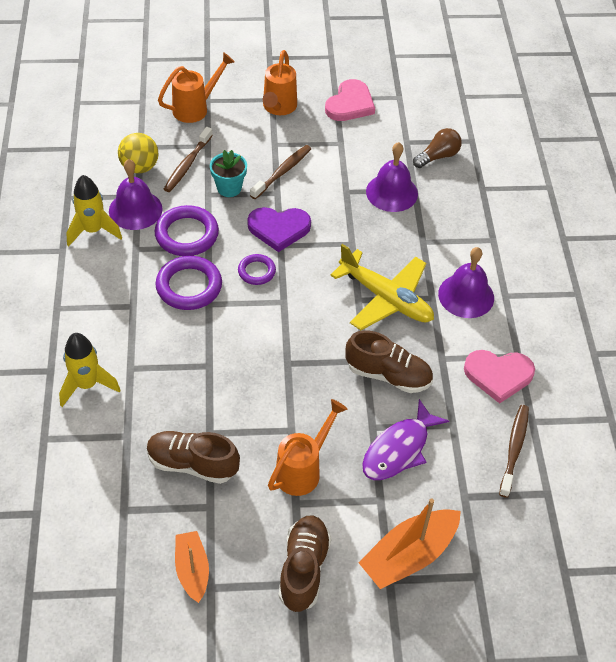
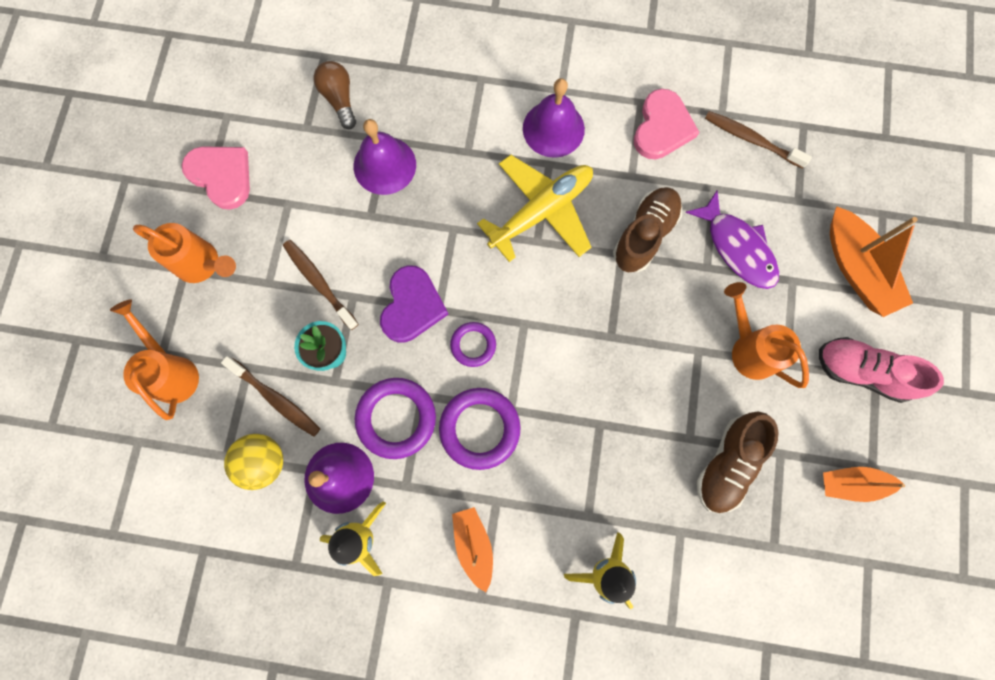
camera: 75 degrees left, 25 degrees up
(96, 297) = (474, 545): none -> orange boat
(303, 569) = (861, 372): brown shoe -> pink shoe

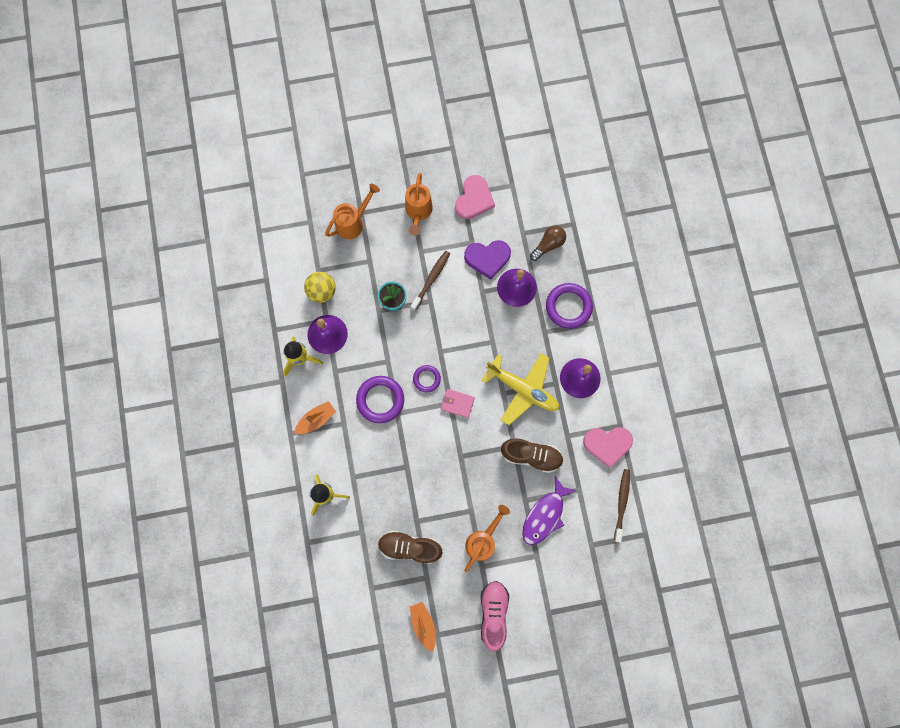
camera: 70 degrees right, 0 degrees up
(275, 398) = (357, 283): brown toothbrush -> none
(396, 418) = (370, 352): purple ring -> purple ring (568, 307)
(412, 306) = (437, 336): purple heart -> purple heart (487, 258)
(528, 312) = (457, 403): none -> pink wallet
(856, 269) = (559, 594): orange boat -> none

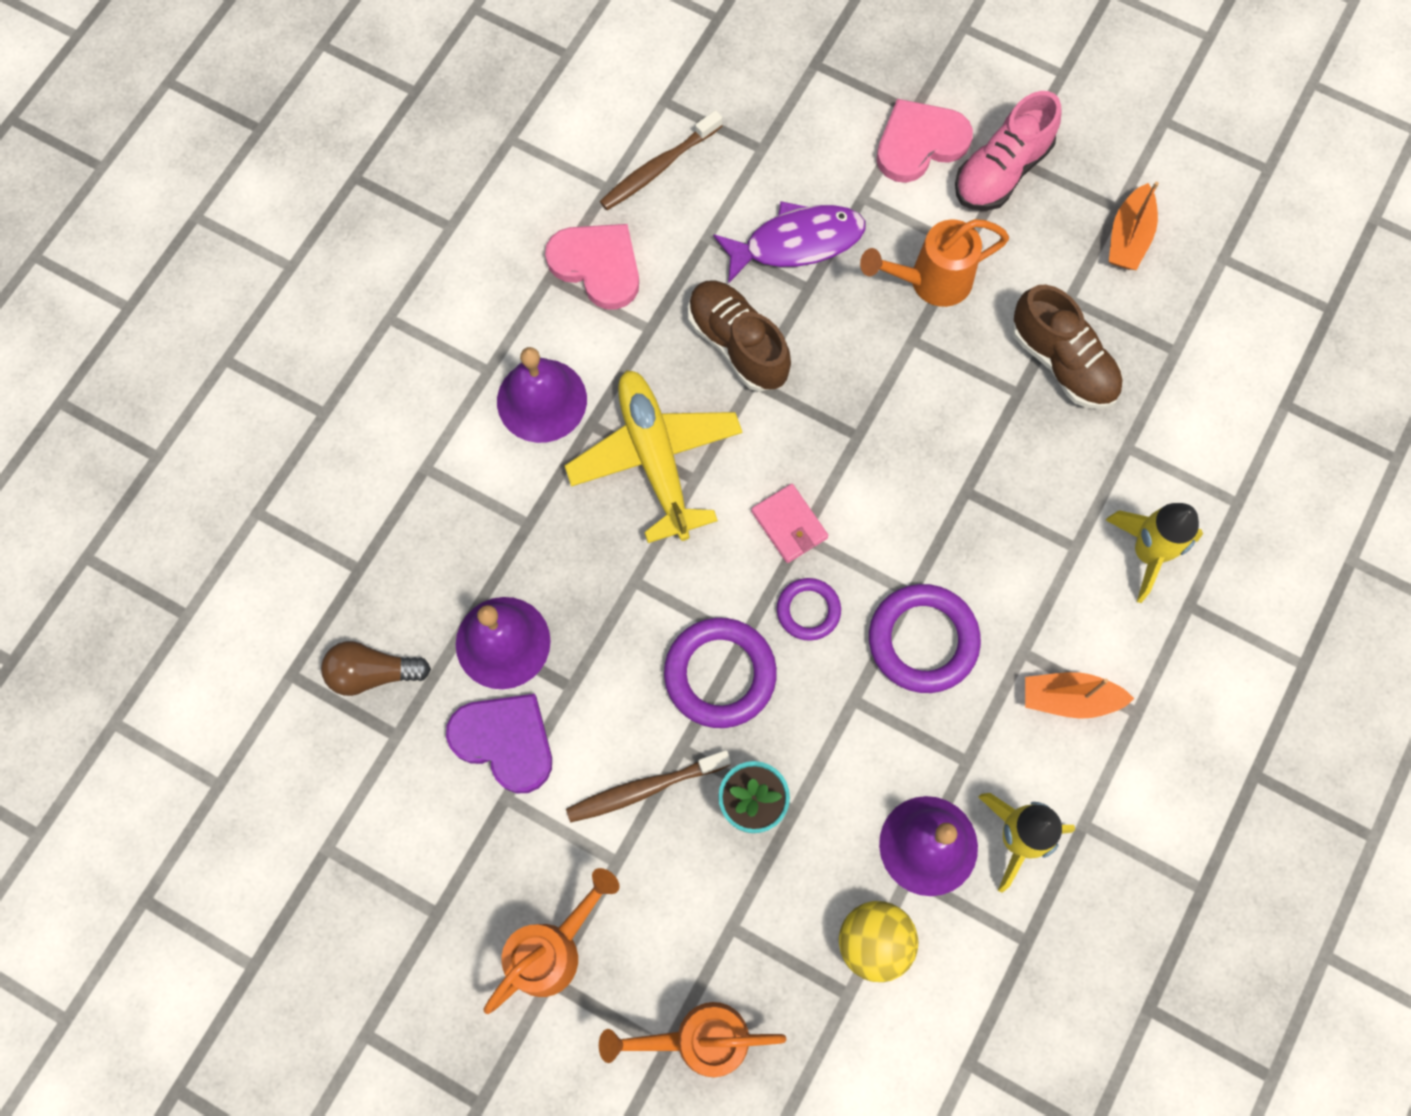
camera: 140 degrees left, 5 degrees down
(474, 199) = (423, 883): pink heart -> pink heart (919, 143)
(568, 307) = (446, 532): purple ring -> purple ring (720, 674)

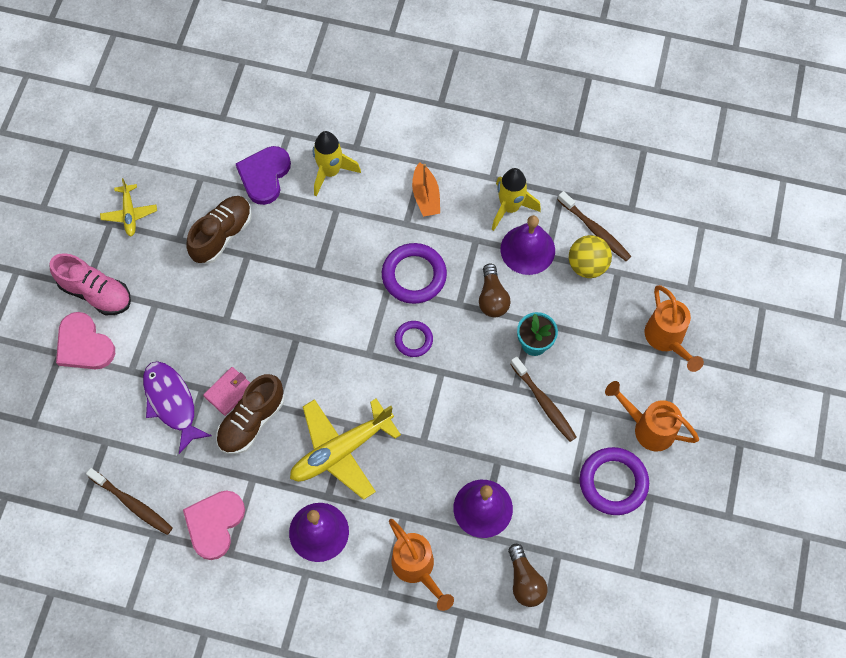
camera: 105 degrees left, 5 degrees down
(505, 741) = (541, 489): purple heart -> purple heart (264, 175)
(720, 674) = (465, 379): purple ring -> purple ring (613, 482)
(789, 525) = (363, 362): pink wallet -> pink wallet (229, 392)
(851, 758) = (492, 298): none -> brown light bulb
(930, 282) = (183, 318): orange watering can -> orange watering can (417, 569)
(939, 980) = (595, 230): none -> brown toothbrush
(1129, 237) = (129, 214): orange boat -> yellow plane

